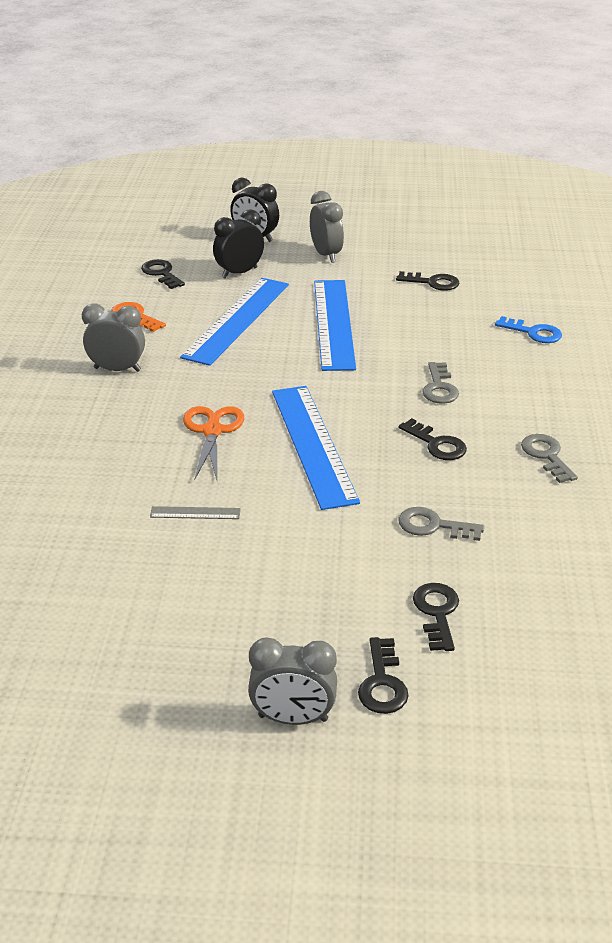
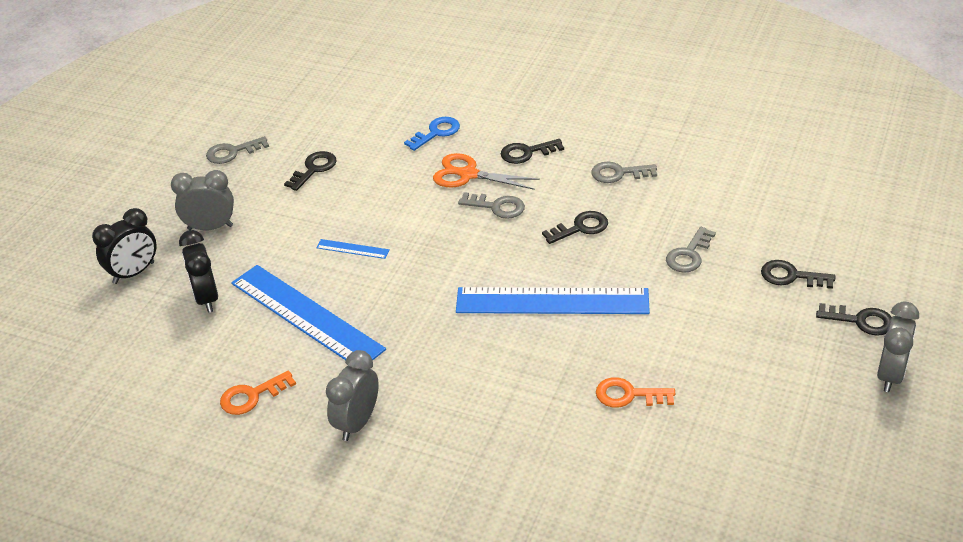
camera: 70 degrees left, 5 degrees up
(161, 273) = (165, 361): black key -> black key (527, 153)
(195, 513) = (628, 395): grey ruler -> orange key
(212, 431) = (504, 365): orange scissors -> orange scissors (468, 174)
(333, 323) = (352, 249): blue ruler -> blue ruler, size x0.40
(430, 242) = (232, 152): none -> grey key

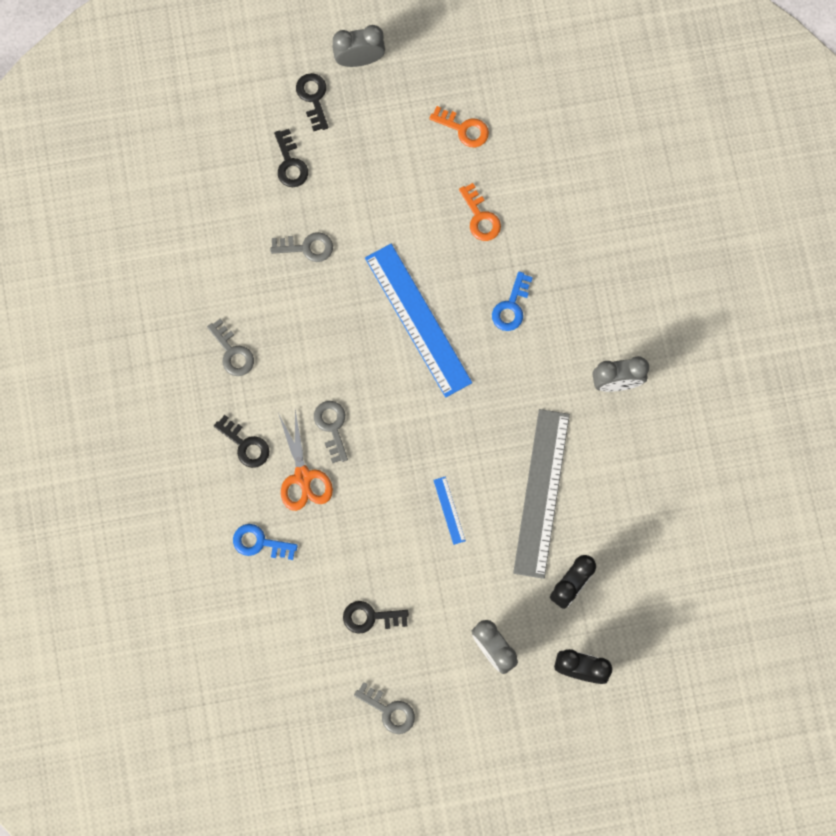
camera: 125 degrees left, 35 degrees up
(252, 396) = (639, 474): orange key -> orange key (464, 129)
(306, 316) = (541, 493): blue ruler -> grey ruler
(509, 376) = (511, 307): none -> blue key
(580, 228) = (320, 345): black key -> none

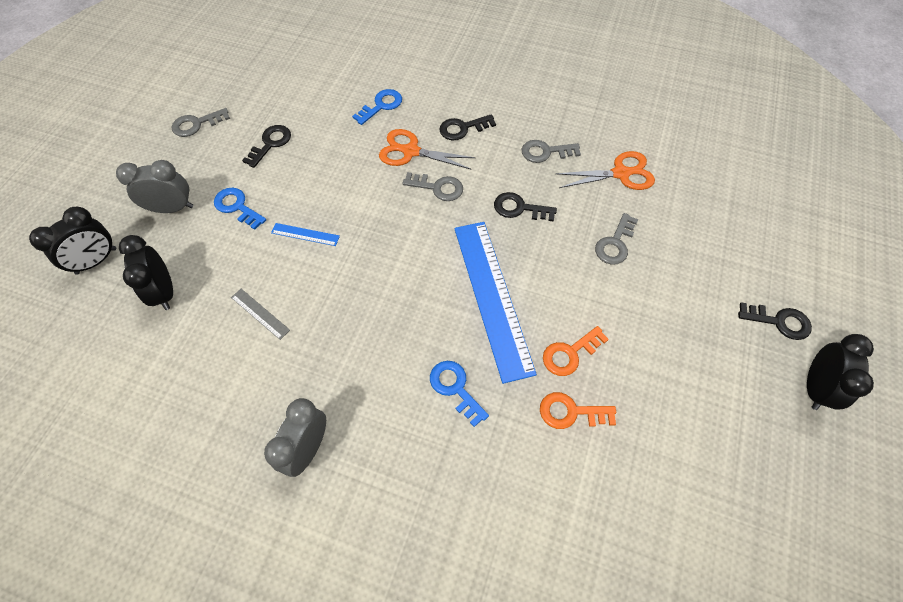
camera: 120 degrees right, 15 degrees down
(222, 274) = (620, 173): none -> orange scissors
(290, 163) = (710, 269): black key -> black key (519, 208)
(359, 59) = (814, 387): grey clock -> black clock
(417, 320) = (492, 297): blue ruler -> blue ruler turned 75 degrees clockwise
(457, 592) = (237, 207): none -> blue key
(464, 129) = (687, 453): orange key -> orange key (570, 354)
(541, 493) = (260, 313): grey ruler -> grey ruler, size x0.40

